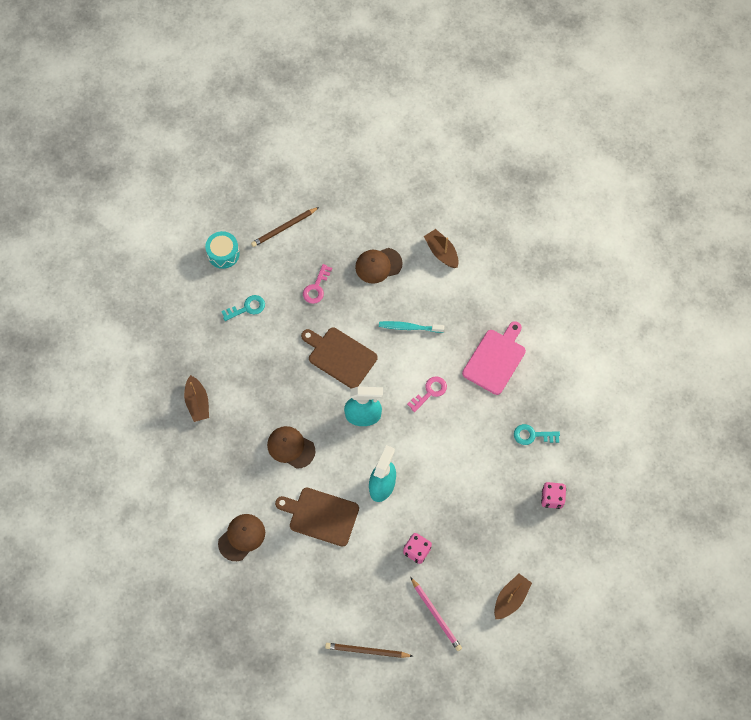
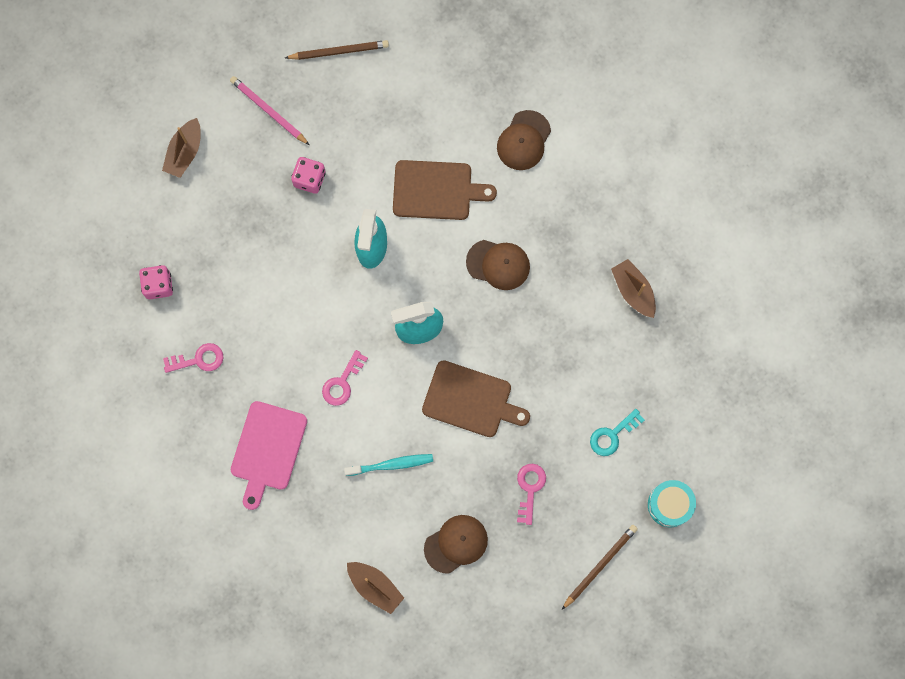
camera: 165 degrees right, 10 degrees up
(532, 435) = (199, 359): turquoise key -> pink key

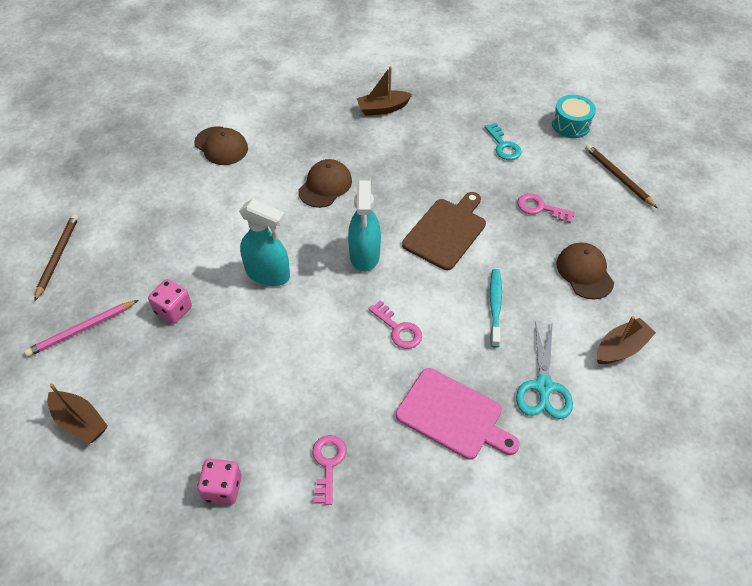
camera: 75 degrees left, 25 degrees down
(315, 522) = (543, 387): none -> turquoise scissors
(436, 190) = (236, 213): brown cutting board -> none

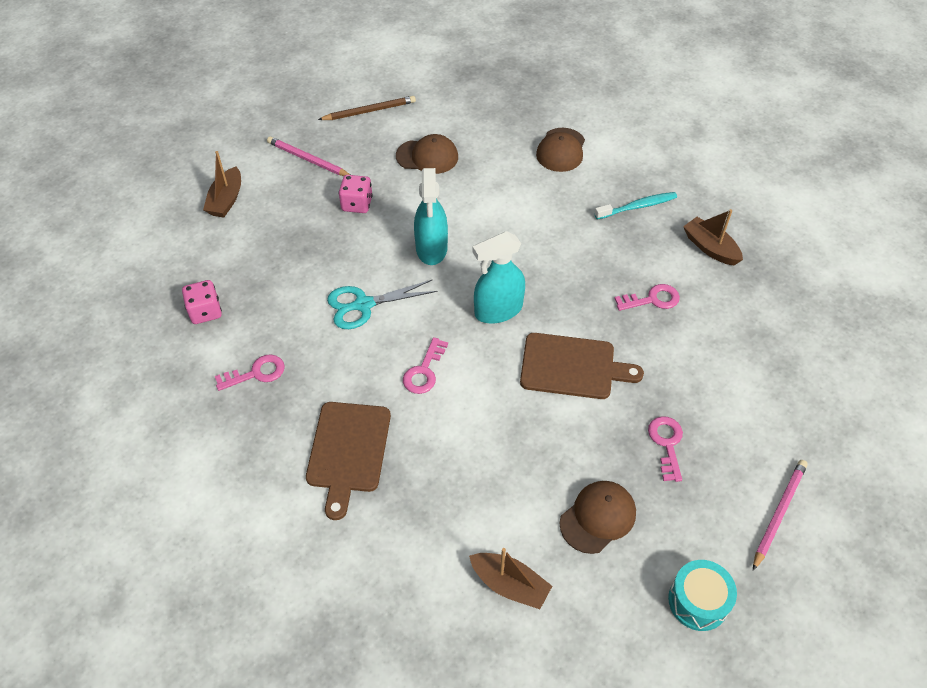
camera: 65 degrees right, 0 degrees up
(325, 186) = (565, 245): brown cap -> brown cap (427, 156)
(410, 160) = (652, 299): none -> pink key
(453, 415) = (348, 451): pink cutting board -> brown cutting board
(495, 306) = (498, 444): turquoise toothbrush -> turquoise toothbrush (637, 206)
(503, 146) = (739, 376): turquoise key -> none
(543, 387) = (419, 521): turquoise scissors -> turquoise scissors (363, 305)
(571, 125) = (832, 435): turquoise drum -> turquoise drum (698, 601)
(618, 177) = (778, 513): brown pencil -> pink pencil

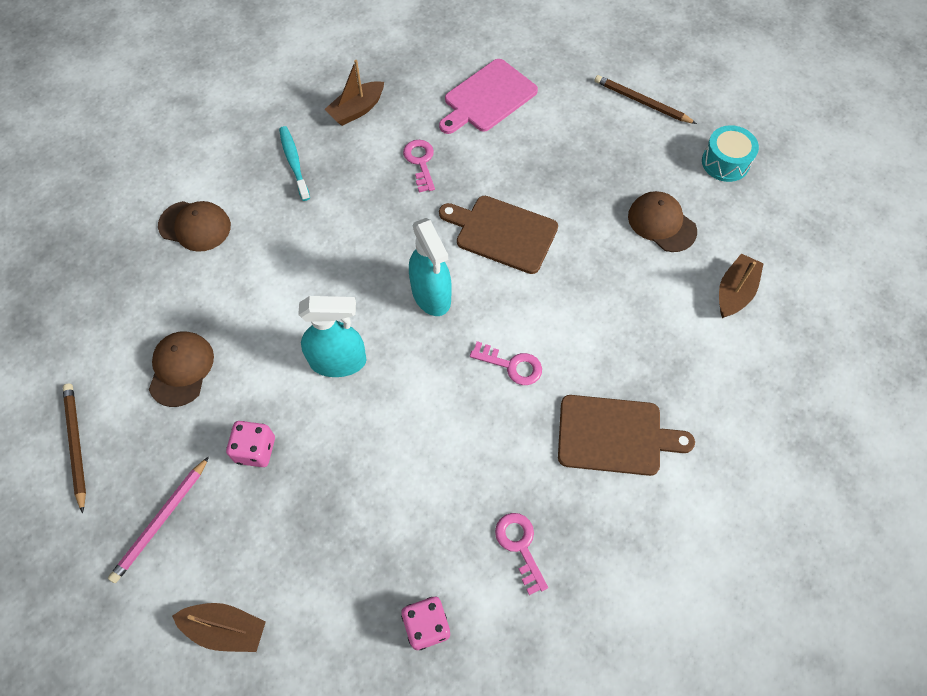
camera: 90 degrees left, 10 degrees up
(363, 305) = (420, 432): turquoise scissors -> none
(572, 367) = (502, 233): brown cutting board -> brown cutting board turned 75 degrees counterclockwise
(666, 443) = (583, 167): pink key -> none
(751, 356) = (488, 97): none -> pink cutting board
(778, 513) = (641, 102): pink pencil -> brown pencil

